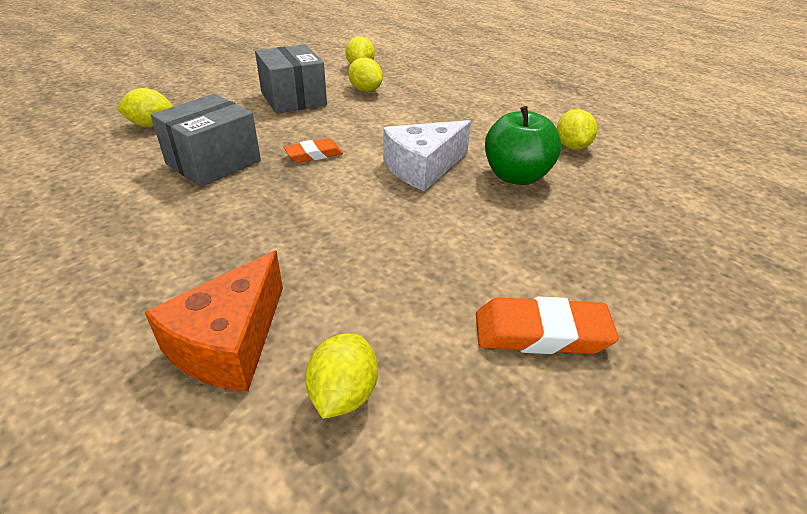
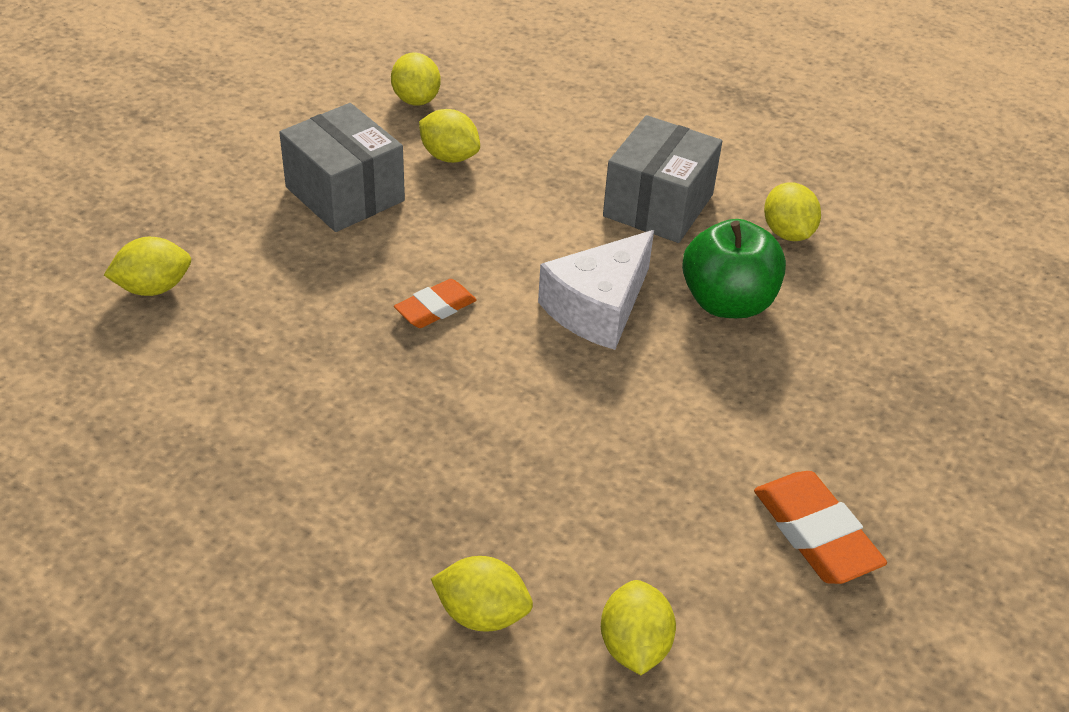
camera: 15 degrees left, 5 degrees up
(213, 162) = (299, 348): grey box -> grey box (658, 205)
(229, 343) = (482, 614): orange cheese -> yellow lemon
(541, 333) = (815, 533): orange eraser -> orange eraser turned 75 degrees clockwise

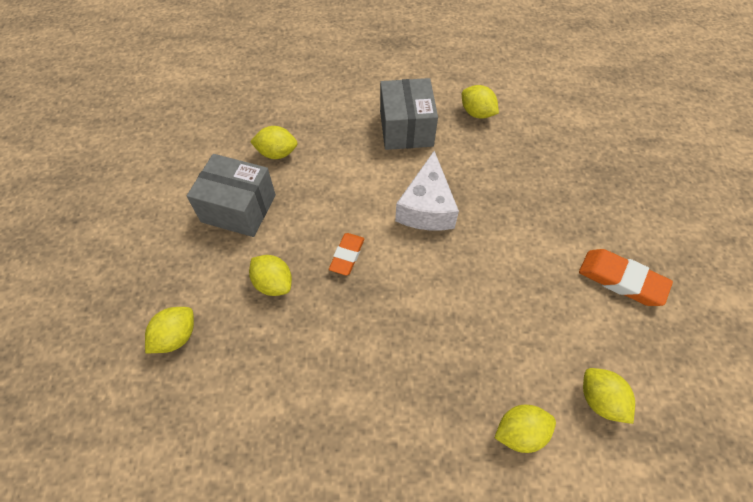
camera: 30 degrees left, 15 degrees up
(416, 99) = (229, 125): yellow lemon -> yellow lemon (273, 283)
(727, 302) = (482, 169): green apple -> none

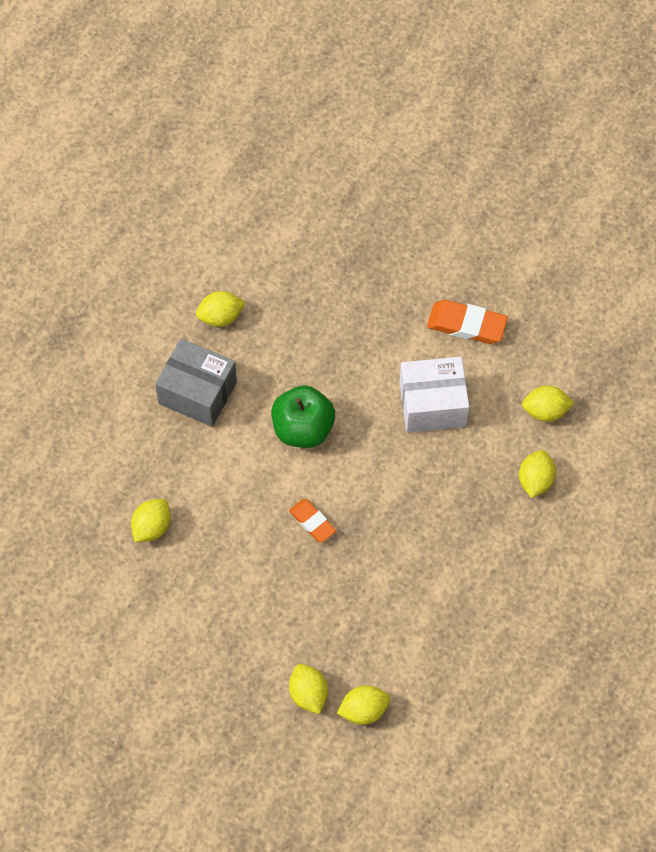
camera: 60 degrees left, 5 degrees up
(238, 208) = (200, 591): grey box -> none
(273, 283) = (303, 595): yellow lemon -> yellow lemon (363, 710)
(426, 207) = (303, 429): white cheese -> green apple
(524, 292) = (432, 404): none -> white box
(621, 280) = (466, 325): orange eraser -> orange eraser turned 45 degrees clockwise

